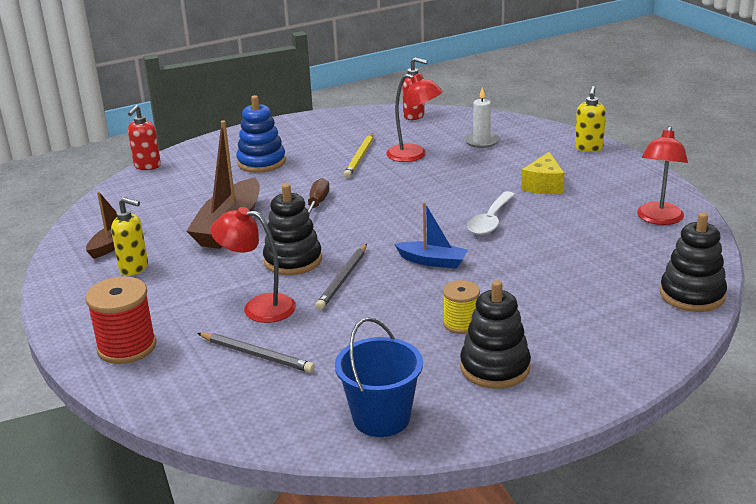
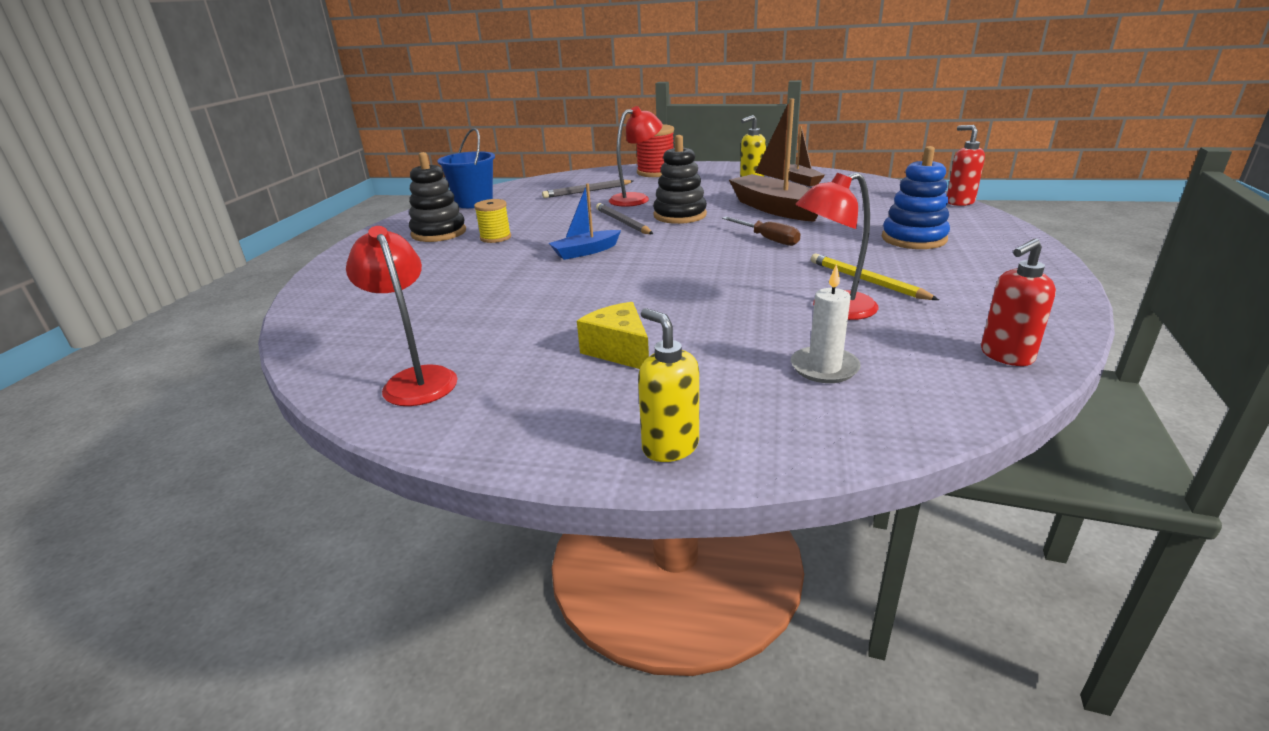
camera: 130 degrees right, 0 degrees up
(490, 220) = (601, 293): white spoon -> none
(692, 295) = (315, 322): black stacking toy -> none

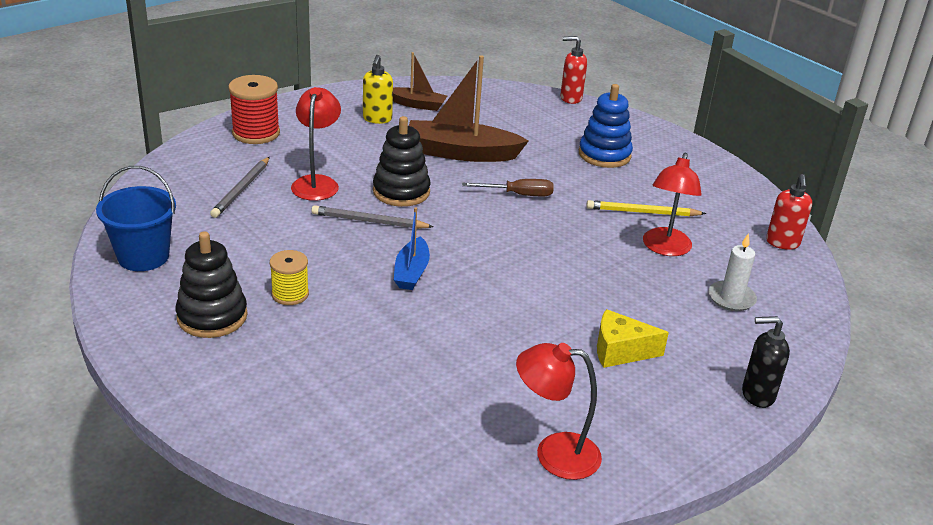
camera: 55 degrees left, 5 degrees up
(670, 447) = (757, 395): yellow soap dispenser -> black soap dispenser

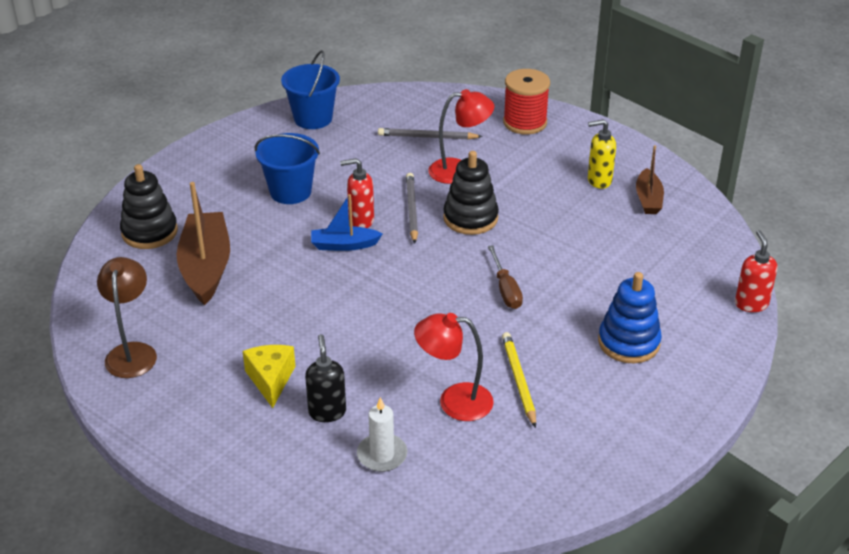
camera: 80 degrees right, 5 degrees up
(212, 316) = (251, 164): black stacking toy -> black stacking toy (149, 232)
(290, 294) = (290, 191): yellow spool -> blue bucket
(461, 153) = (565, 242): brown boat -> brown boat (206, 267)
(554, 454) = (132, 352): red lamp -> brown lamp
(757, 395) = (231, 474): black soap dispenser -> black soap dispenser (327, 412)
(782, 243) = (511, 499): red soap dispenser -> red soap dispenser (361, 221)

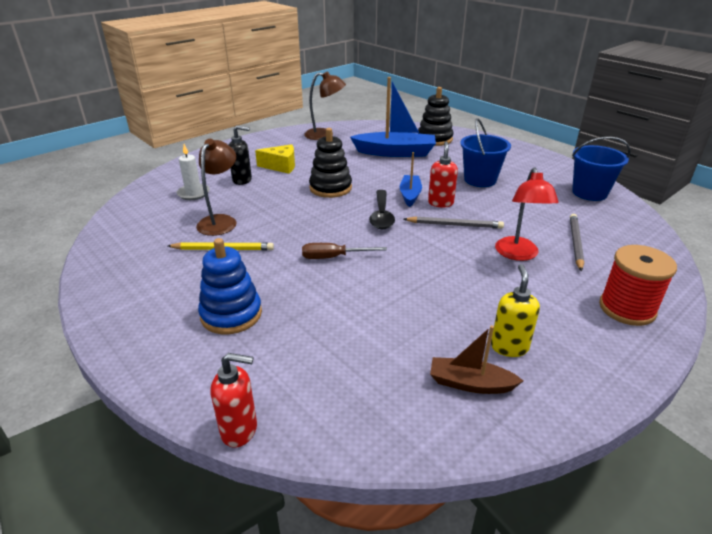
camera: 100 degrees right, 5 degrees down
(206, 267) = (395, 152): brown boat -> blue boat
(403, 264) = (381, 215): none -> black spoon
(454, 401) = (221, 221): red lamp -> brown lamp
(470, 218) = (440, 252): black stacking toy -> black stacking toy (330, 188)

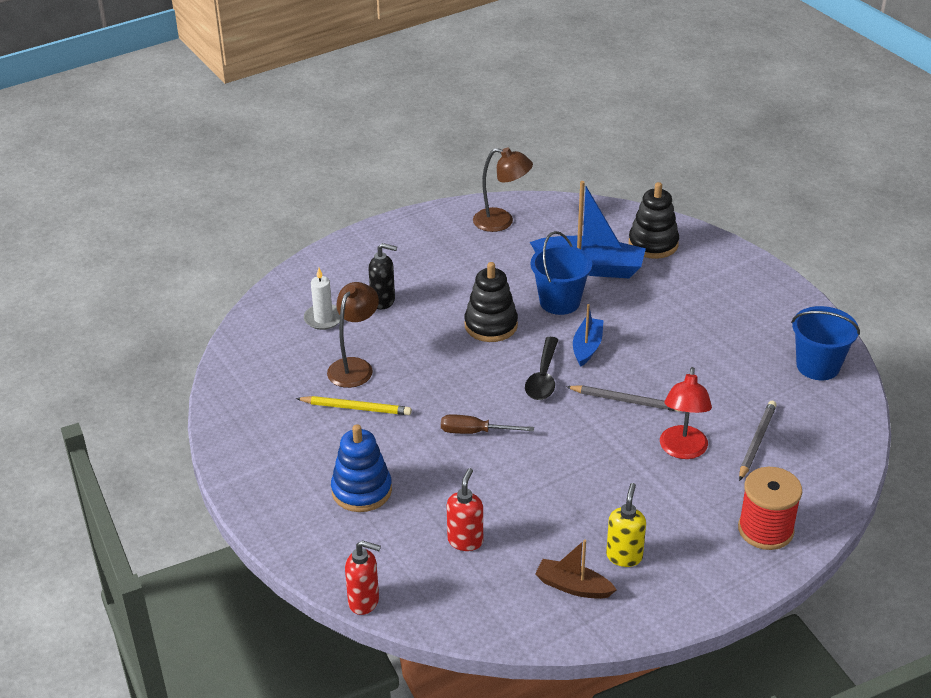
camera: 10 degrees right, 5 degrees up
(281, 166) = (434, 280): yellow cheese -> none
(440, 203) = (620, 364): red soap dispenser -> red soap dispenser (465, 541)
(480, 180) = (685, 329): blue bucket -> blue bucket (559, 302)

